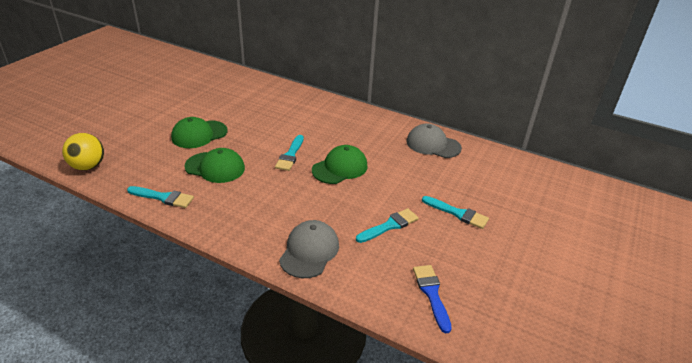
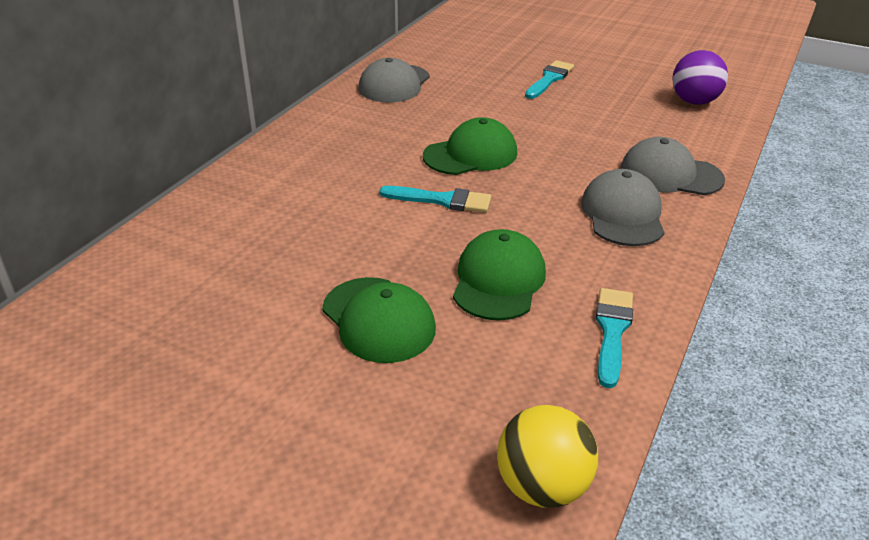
camera: 90 degrees left, 0 degrees up
(264, 219) = (623, 214): none -> grey cap
(340, 168) = (470, 154): green cap -> green cap turned 105 degrees clockwise
(389, 226) = (592, 120): turquoise brush -> none
(431, 294) = (694, 101): blue brush -> purple ball

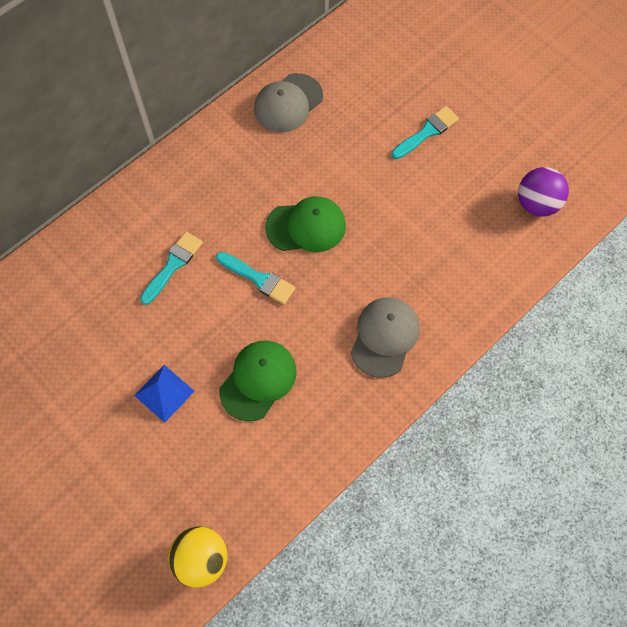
camera: 20 degrees right, 30 degrees up
(378, 320) = (164, 393): green cap -> blue pyramid
(612, 331) = (308, 454): turquoise brush -> turquoise brush (173, 265)
(670, 174) = (451, 300): grey cap -> none

